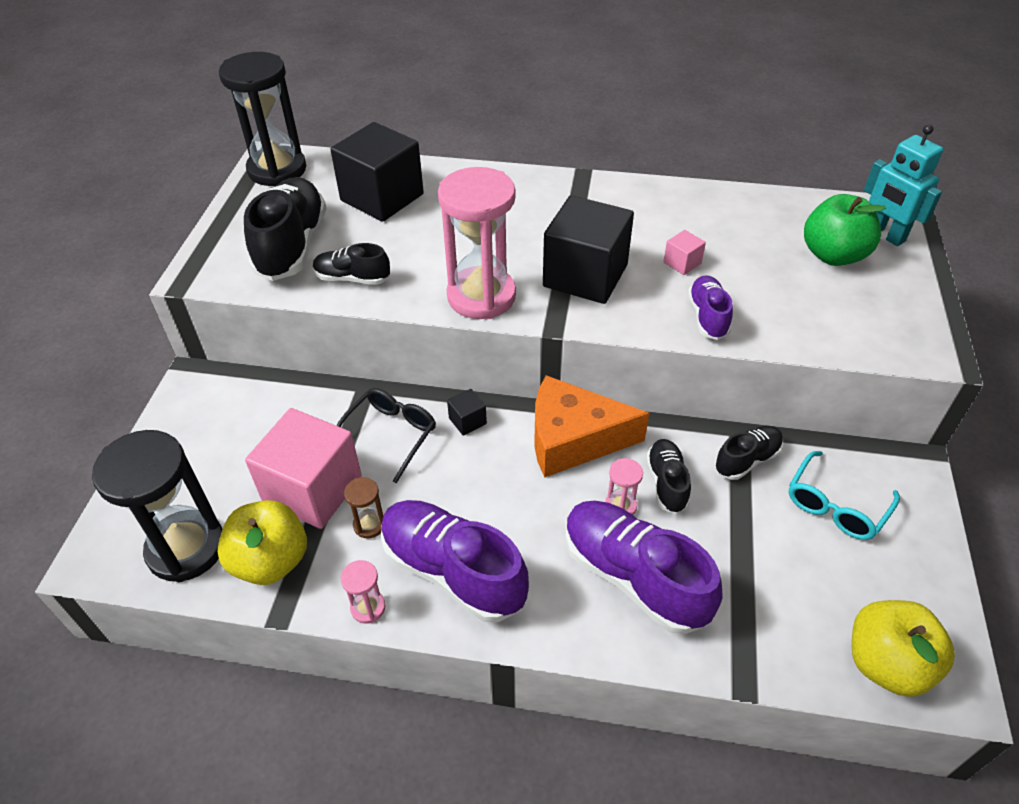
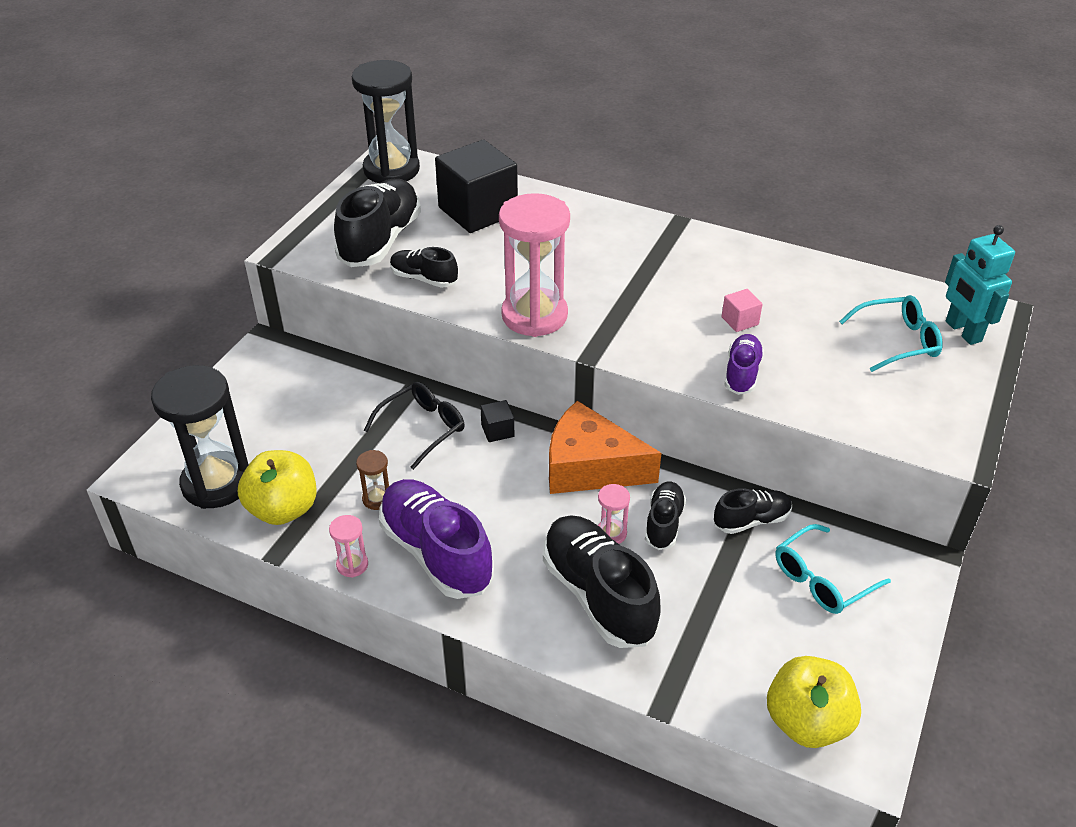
camera: 15 degrees right, 5 degrees down
(313, 489) = (338, 459): pink cube -> none
(585, 276) = (640, 315): black cube -> none
(634, 577) = (598, 595): purple shoe -> black shoe
(833, 255) = (897, 341): green apple -> turquoise glasses

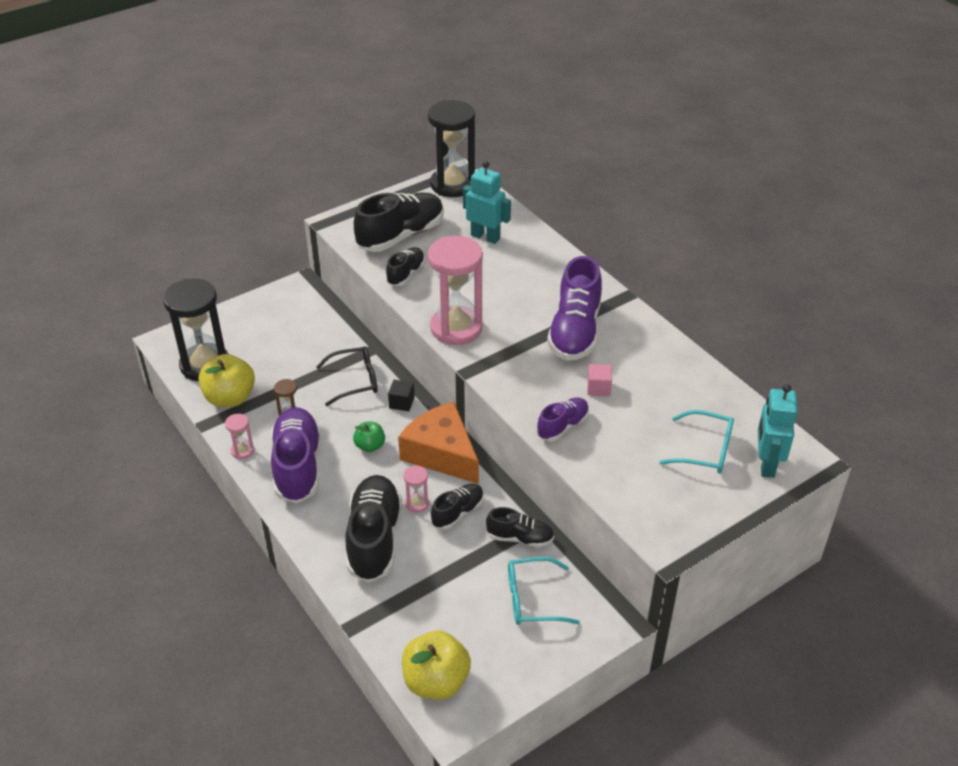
camera: 30 degrees right, 0 degrees up
(424, 279) = (406, 274): black shoe -> black shoe turned 60 degrees clockwise
(478, 211) = (485, 237): black cube -> turquoise robot
(503, 493) = (370, 446): none -> green apple
(662, 273) = (575, 331): none -> purple shoe

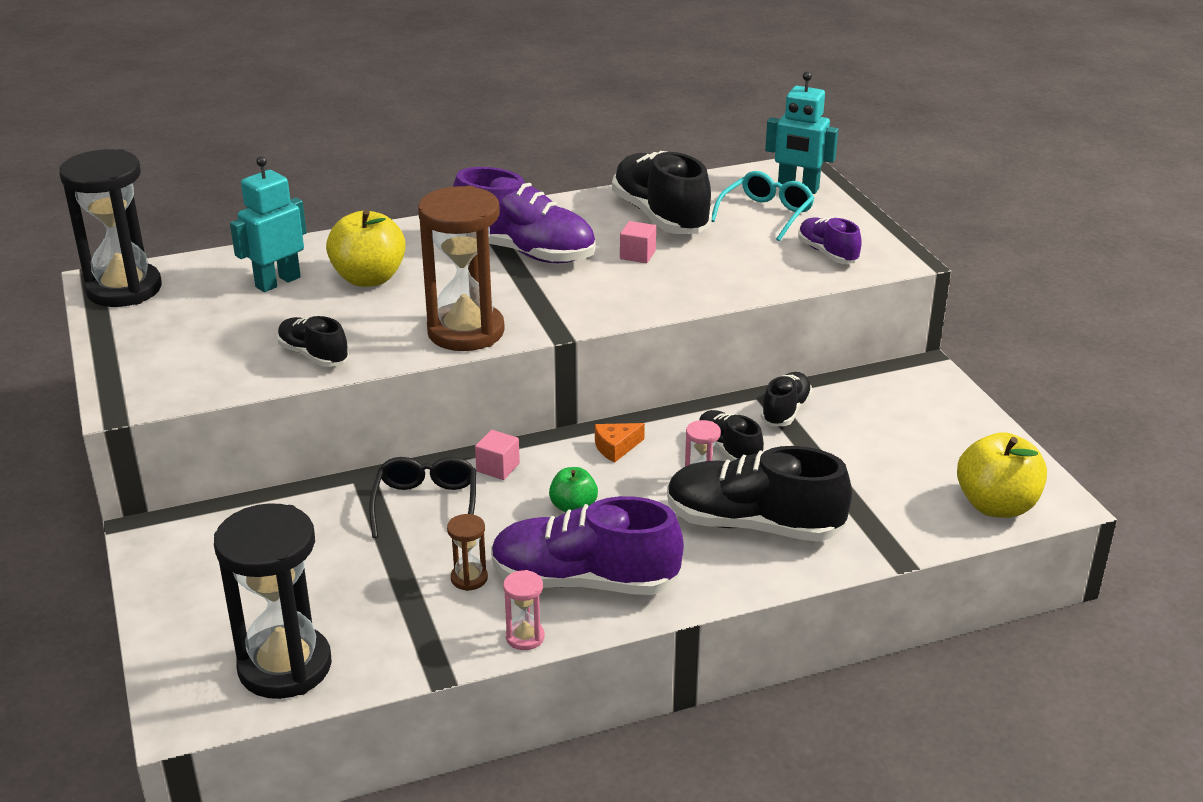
camera: 75 degrees left, 10 degrees down
(230, 398) = (390, 642): yellow apple -> yellow apple (369, 278)
(401, 236) = (214, 348): black shoe -> black shoe (660, 217)
(401, 403) = (498, 467): black cube -> pink cube
(441, 453) = (616, 447): orange cheese -> orange cheese, size x0.41
(456, 328) = (466, 332): pink hourglass -> brown hourglass
(532, 599) = (883, 418): turquoise glasses -> none
(562, 426) = (694, 287): purple shoe -> purple shoe (827, 253)

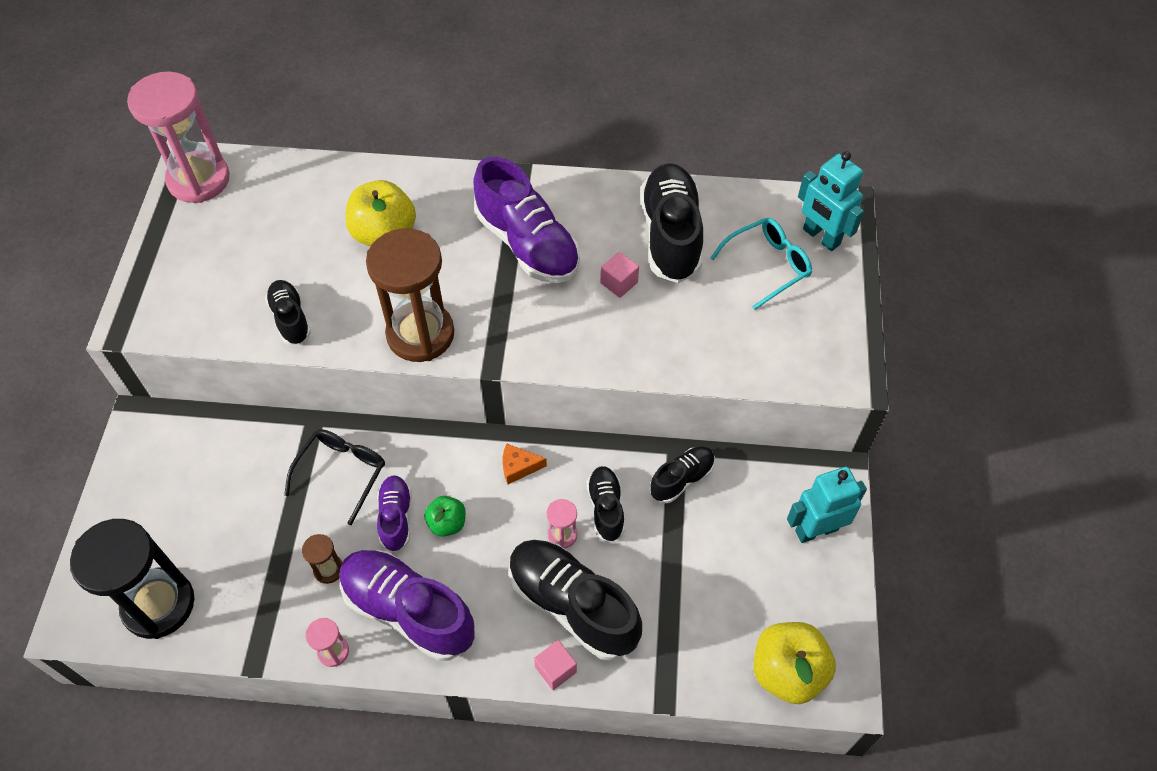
camera: 25 degrees right, 25 degrees up
(124, 289) = (199, 180): black hourglass -> pink hourglass
(277, 282) = (313, 212): turquoise robot -> turquoise robot (816, 530)
(498, 467) = (416, 453): pink cube -> pink cube (555, 669)
(827, 253) = (788, 343): purple shoe -> purple shoe (396, 518)

